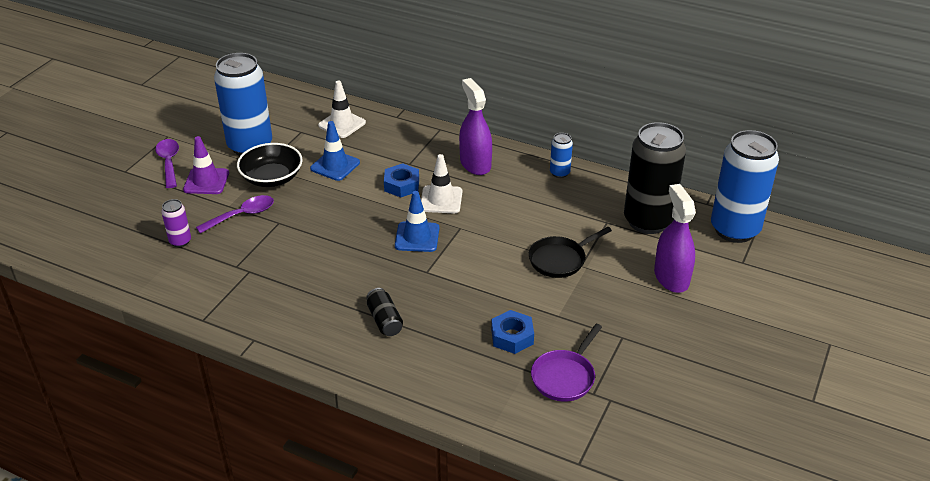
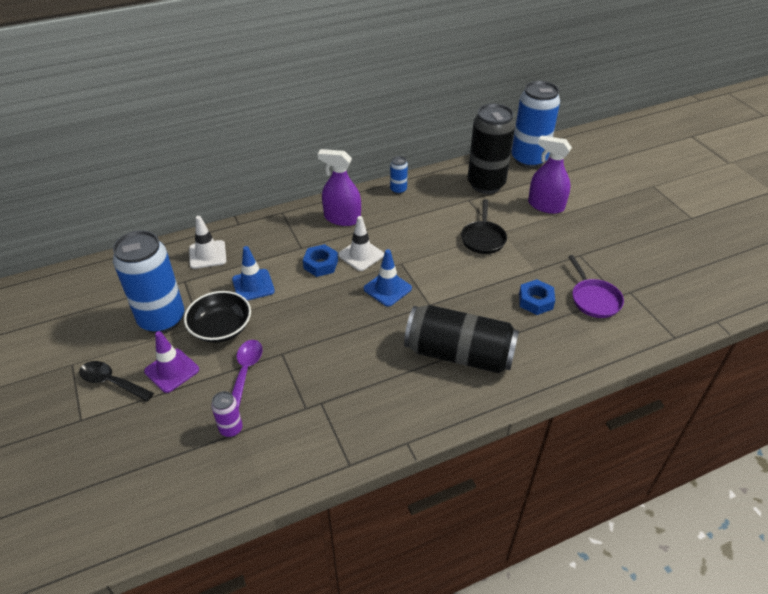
camera: 50 degrees left, 5 degrees up
(169, 162) = (112, 382): purple spoon -> black spoon
(384, 320) = (459, 354): black can -> black can, size x2.29

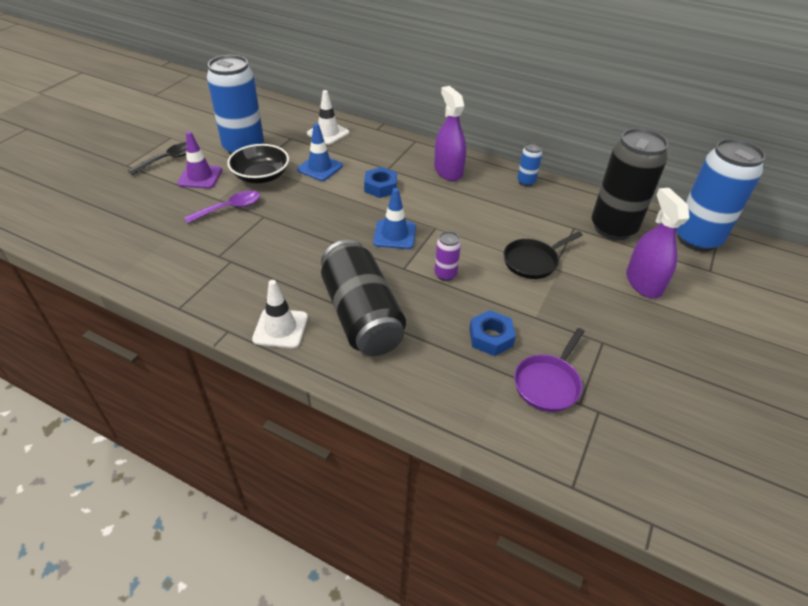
camera: 50 degrees right, 0 degrees up
(112, 382) = (168, 159): black spoon -> black spoon turned 60 degrees clockwise
(231, 429) = (168, 230): purple can -> purple can (445, 274)
(361, 255) = (417, 201): white traffic cone -> white traffic cone (280, 328)

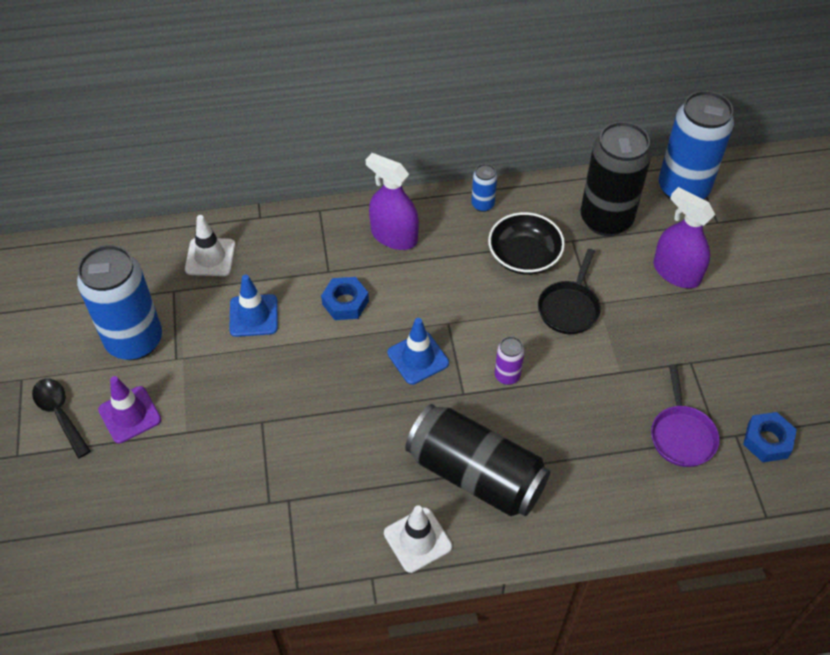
camera: 35 degrees left, 10 degrees up
(168, 159) = (60, 414): black spoon -> black spoon turned 45 degrees counterclockwise
(229, 208) = (213, 436): purple spoon -> none
(261, 176) = (200, 369): black bowl -> black bowl (524, 256)
(491, 337) = (602, 420): blue nut -> blue nut (767, 441)

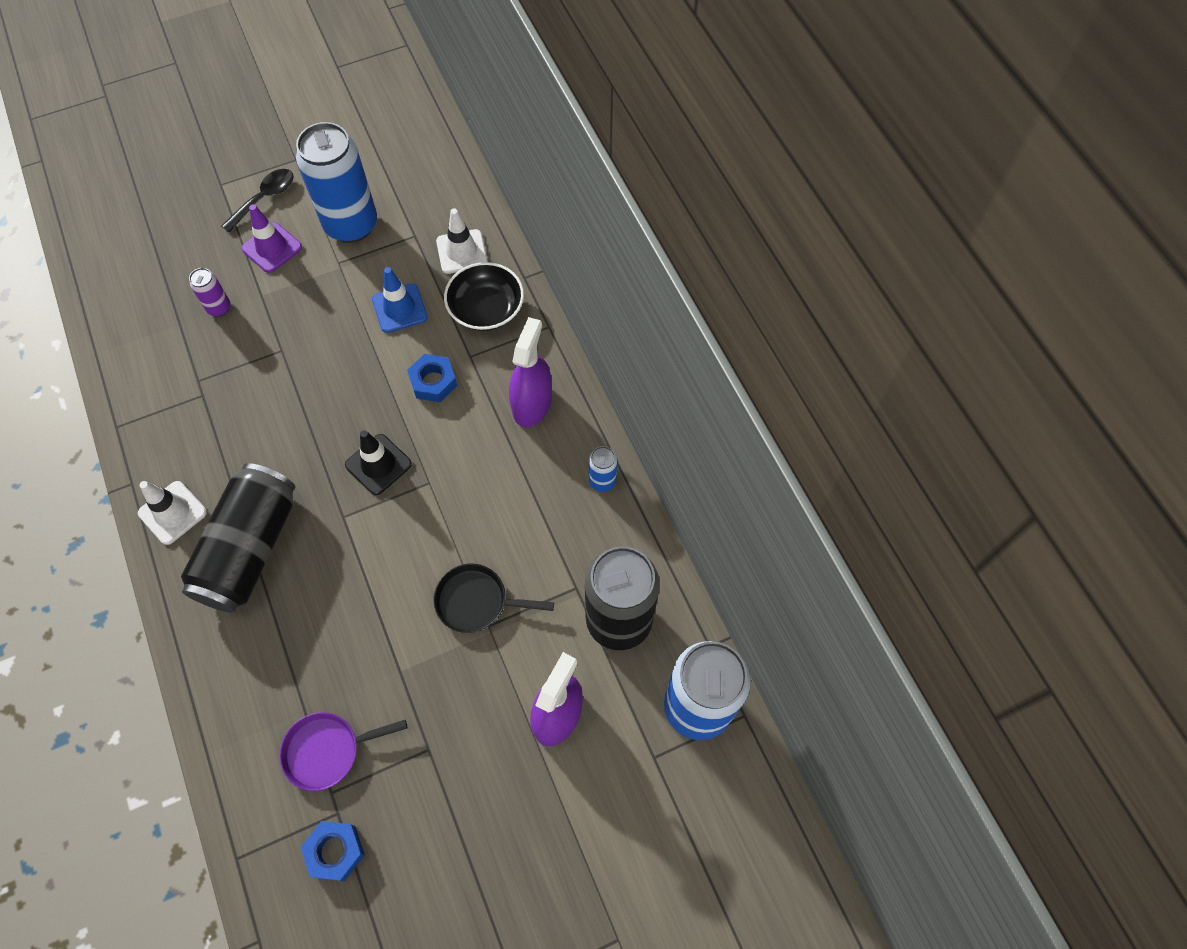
camera: 75 degrees right, 10 degrees up
(418, 358) = (378, 464): blue traffic cone -> black traffic cone
(507, 376) = (372, 554): purple can -> purple can (219, 308)
(524, 256) = (538, 540): black bowl -> black bowl (486, 309)

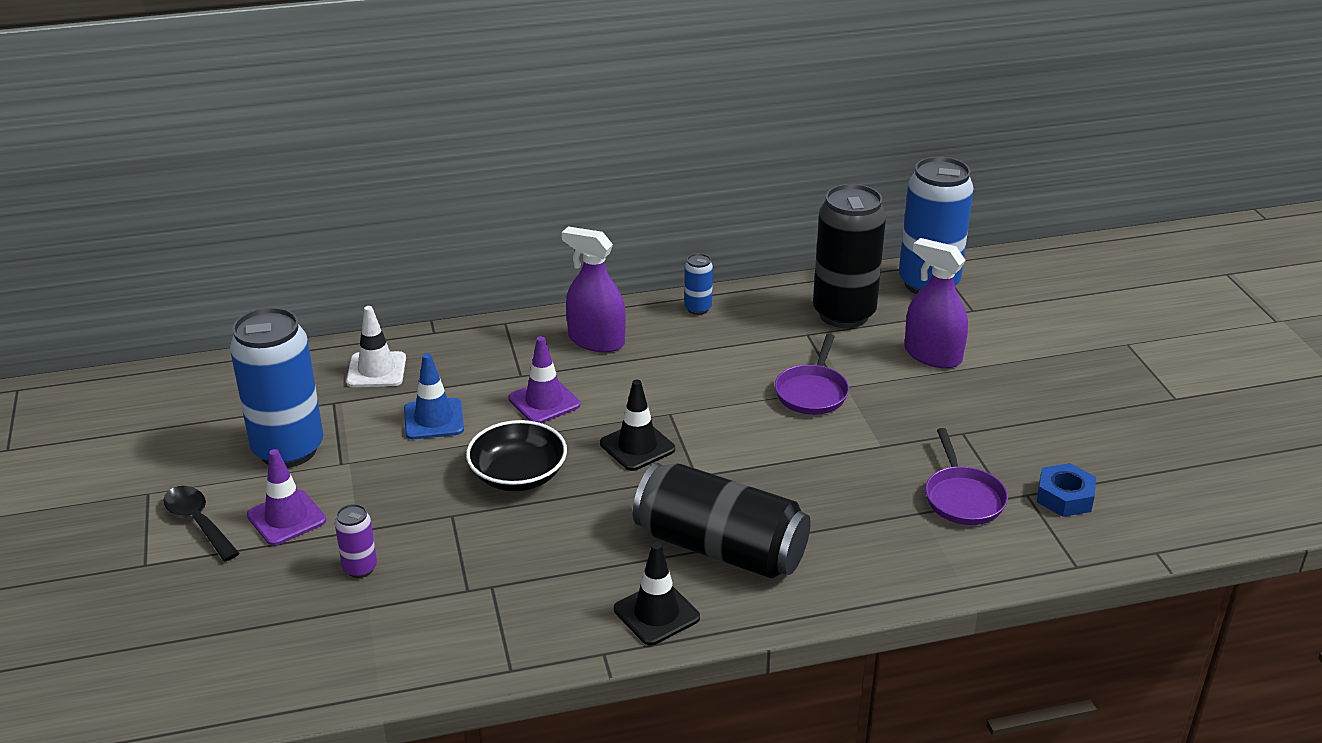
camera: 80 degrees left, 30 degrees down
(172, 513) = (656, 613): white traffic cone -> black traffic cone
(433, 382) = (544, 402): blue nut -> purple traffic cone
(476, 601) = (812, 392): black pan -> purple pan
(486, 309) = (464, 359): black bowl -> black bowl (518, 475)

